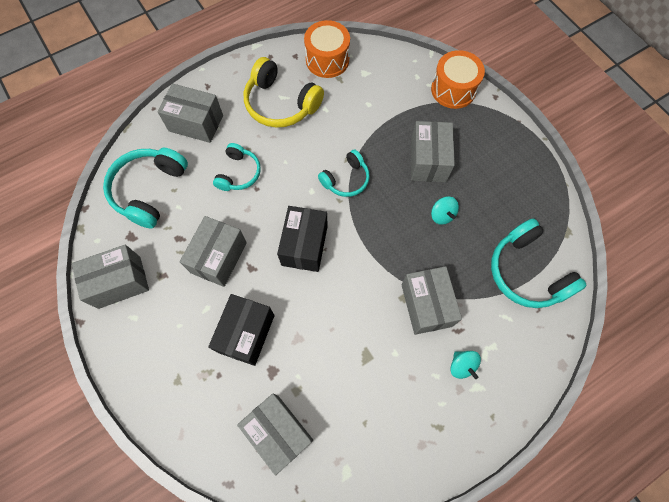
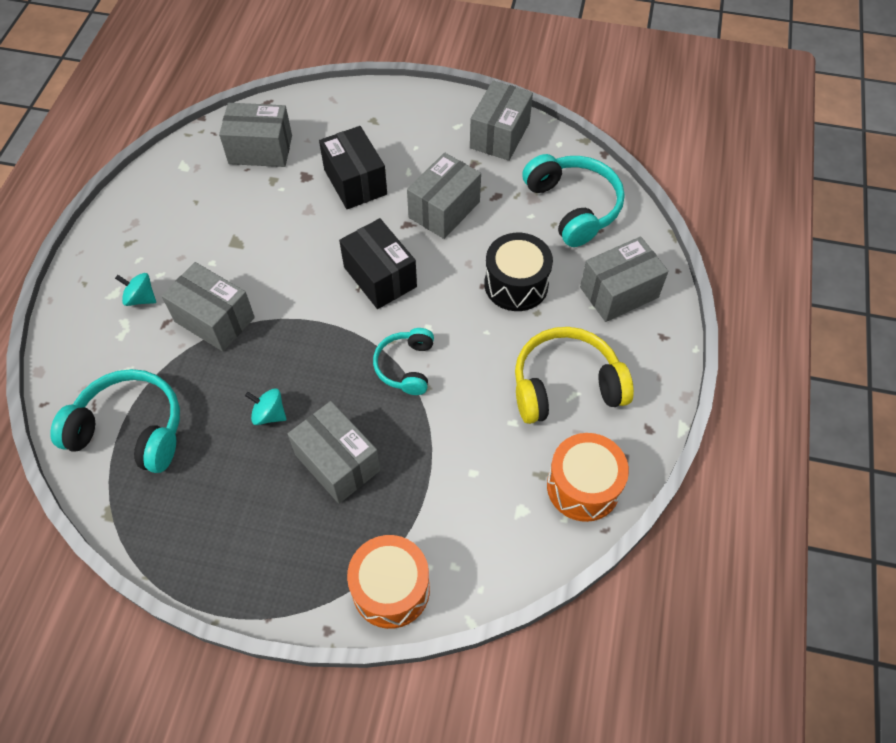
camera: 135 degrees right, 10 degrees down
(219, 257) = (444, 209): grey box -> grey box turned 60 degrees clockwise
(239, 173) = (516, 284): turquoise headphones -> black drum

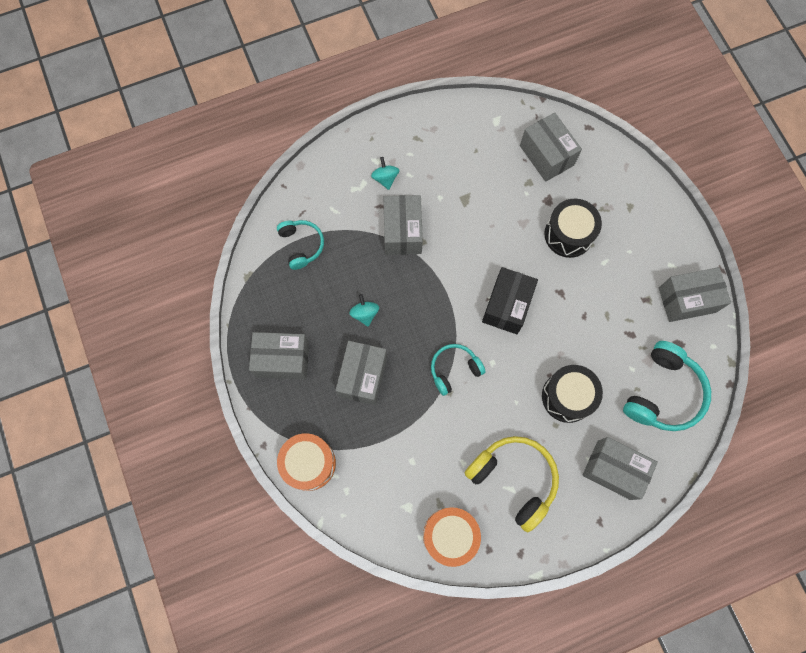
camera: 55 degrees right, 15 degrees up
(130, 430) = (301, 245): turquoise headphones -> turquoise headphones, size x0.61
(355, 182) = (568, 234): black box -> black drum
(444, 209) = (591, 308): grey box -> grey box (282, 359)

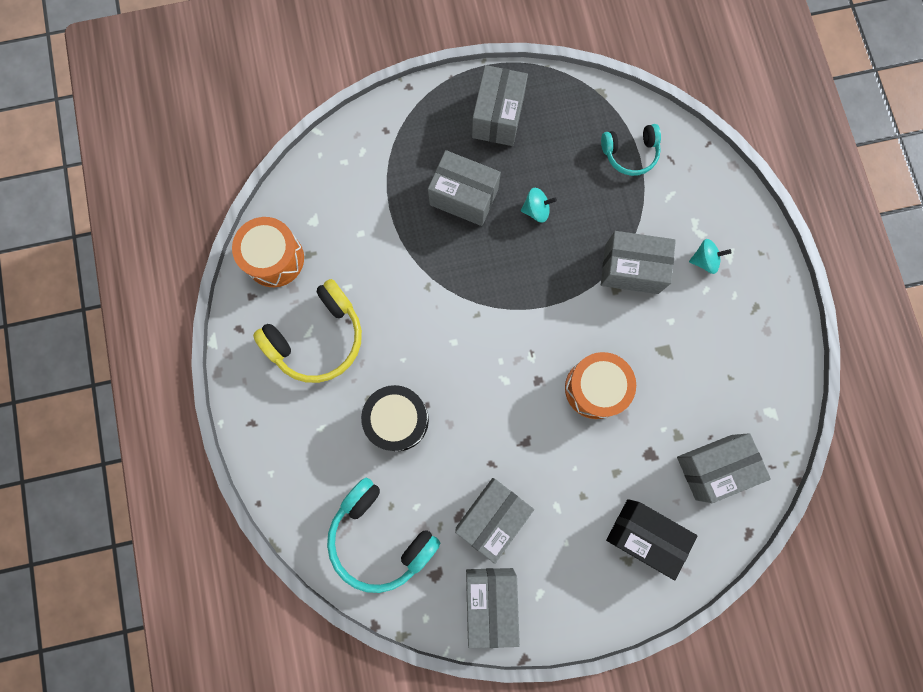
camera: 100 degrees right, 5 degrees up
(309, 463) = (380, 128): orange drum -> orange drum (595, 388)
(454, 369) = (453, 297): turquoise headphones -> none
(507, 306) = (519, 373): black box -> black box (644, 535)
(568, 234) = (600, 470): black drum -> none
(613, 470) = (304, 453): grey box -> grey box (492, 517)

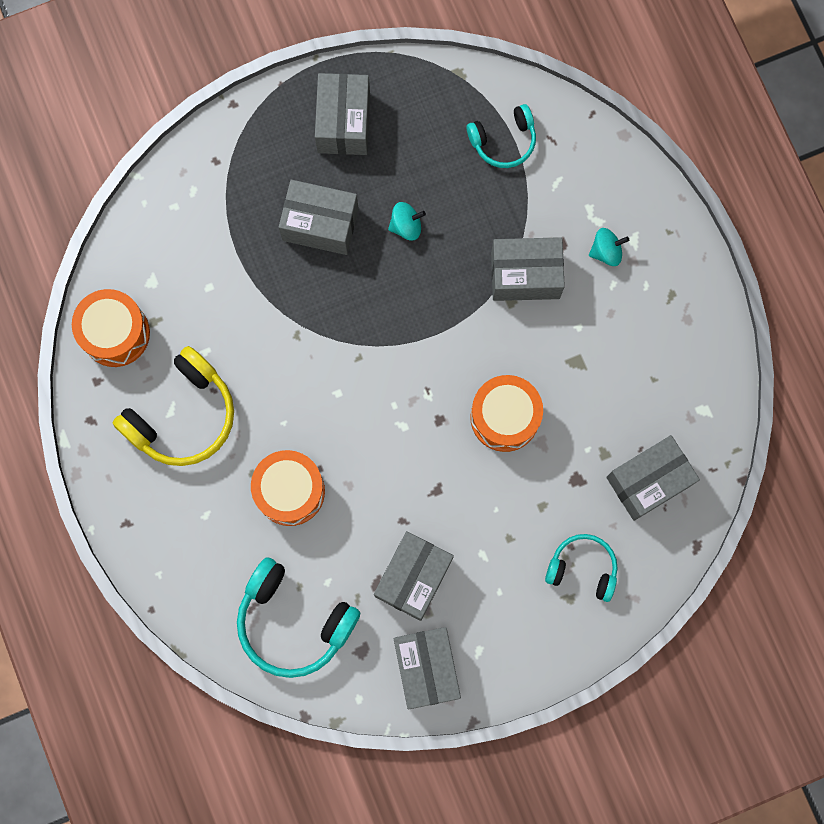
camera: 10 degrees left, 0 degrees up
(398, 420) = (290, 491): black drum -> orange drum
(644, 535) = (582, 568): black box -> turquoise headphones

